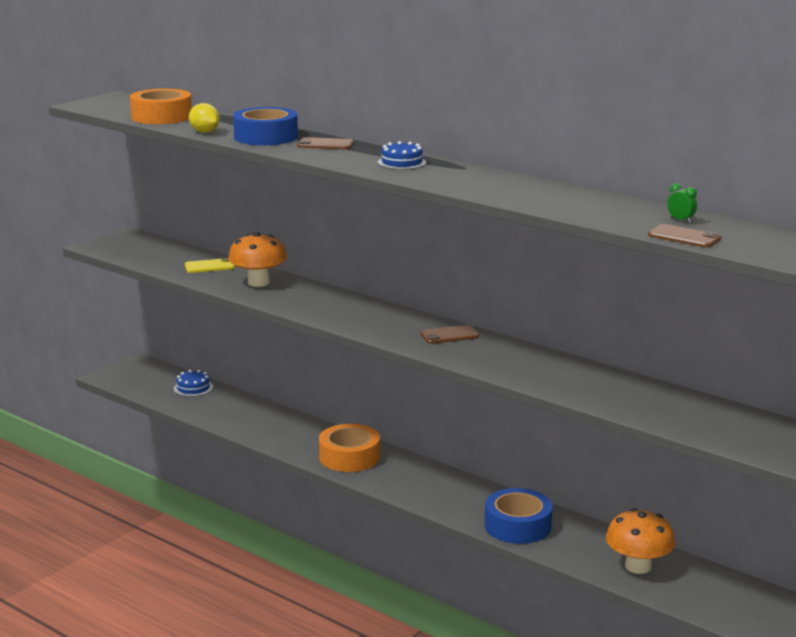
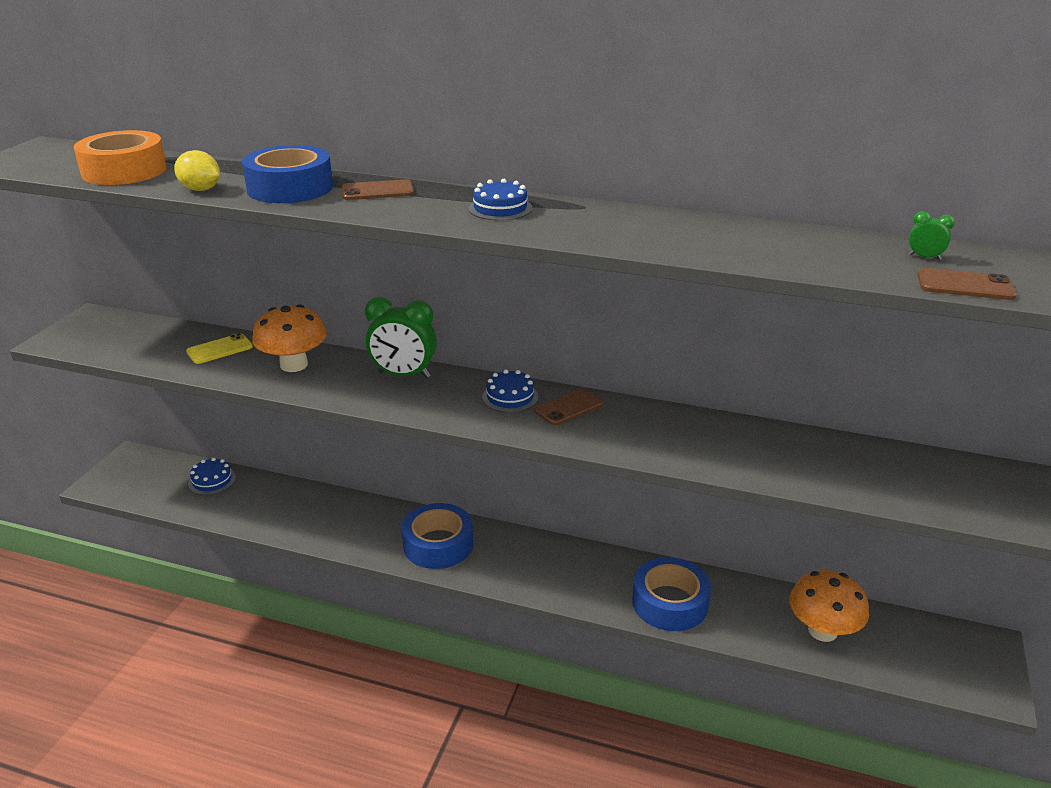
camera: 20 degrees left, 10 degrees up
(337, 299) = (403, 375): none -> green clock
(349, 457) = (438, 544): orange tape -> blue tape
(409, 323) = (510, 397): none -> blue cake

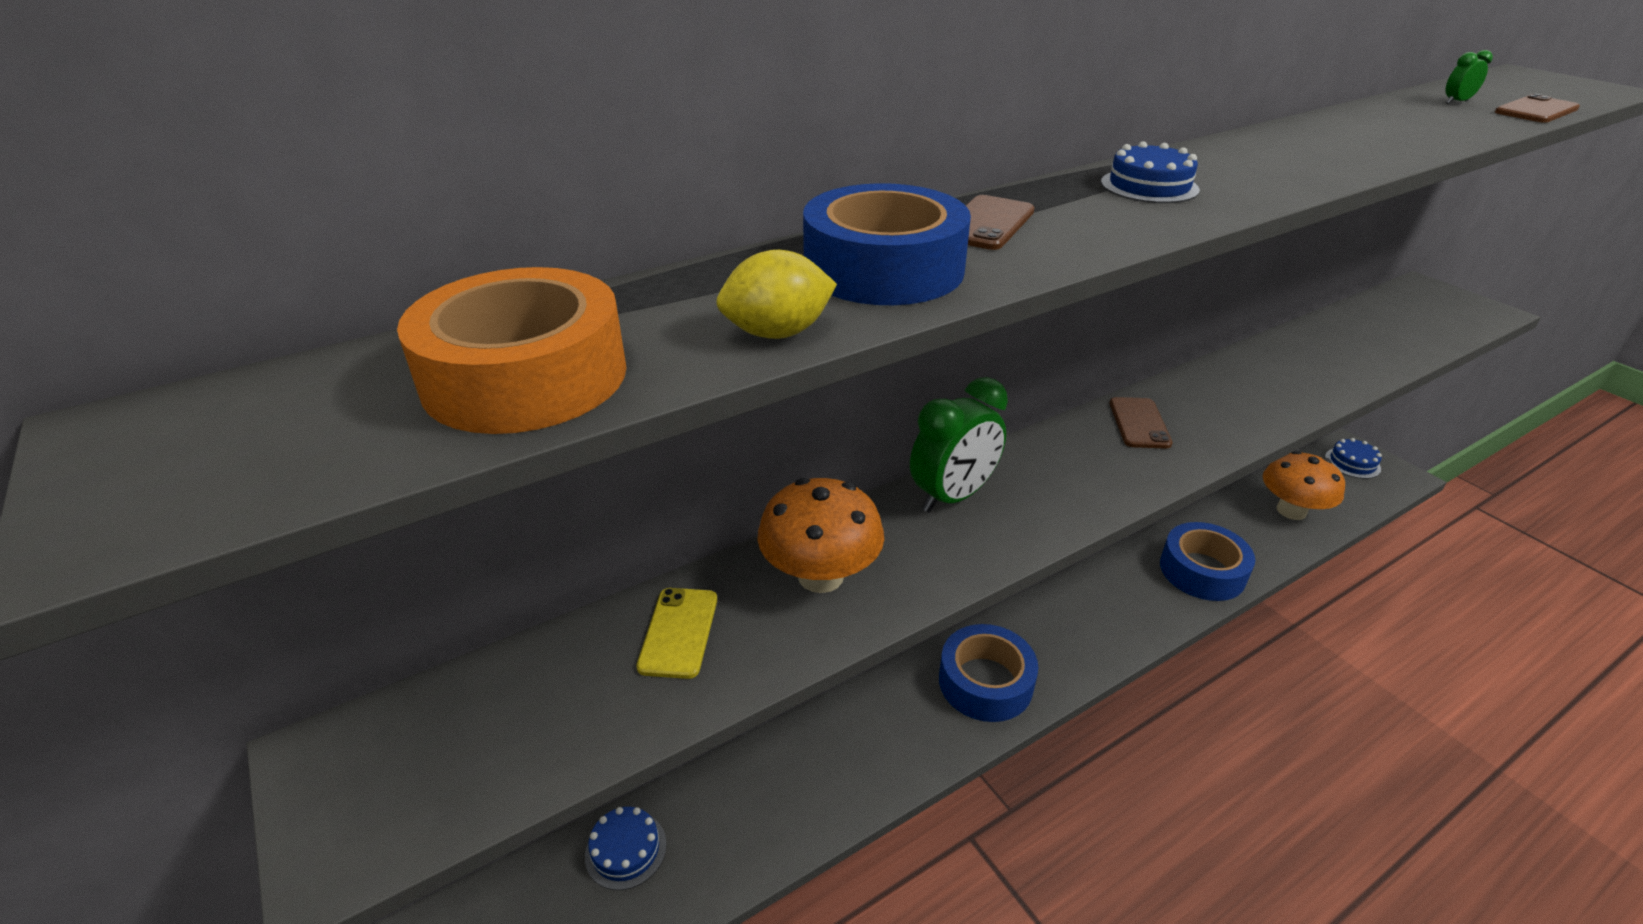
camera: 50 degrees left, 5 degrees up
(510, 397) = (1082, 447): blue cake -> blue cake (1352, 463)

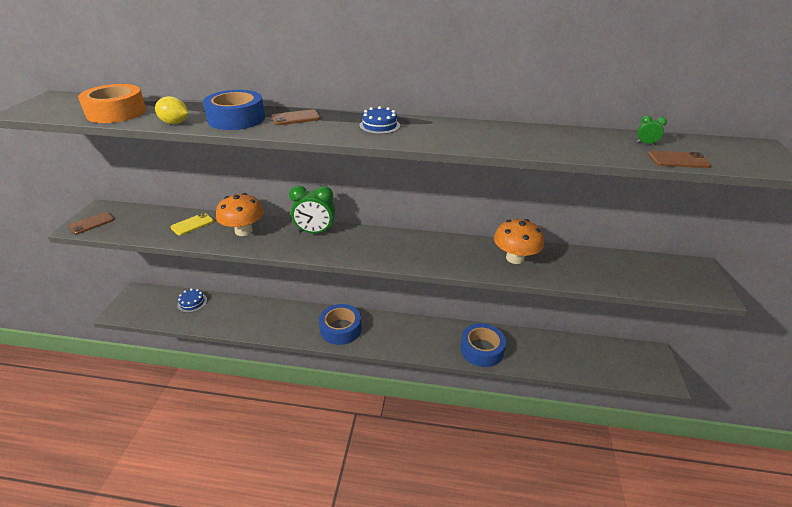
camera: 40 degrees right, 0 degrees up
(1139, 423) = (421, 244): brown phone -> brown phone (92, 223)
(1291, 510) = (568, 356): orange mushroom -> orange mushroom (515, 258)
(1352, 463) = (643, 359): blue cake -> none

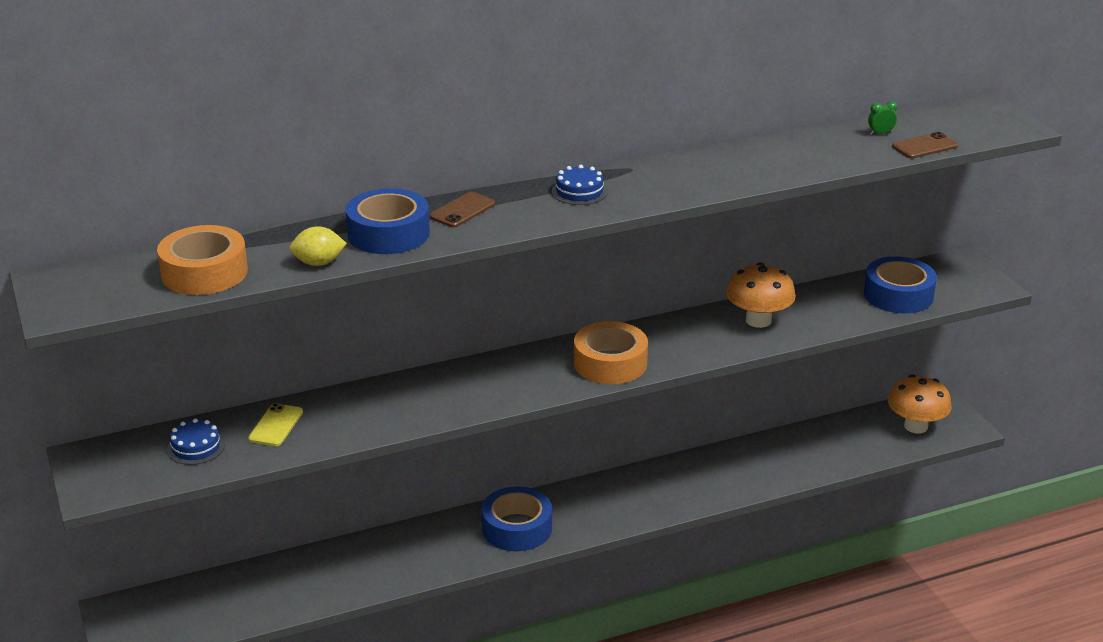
camera: 30 degrees left, 5 degrees down
(92, 223) = (108, 479): brown phone -> none
(192, 302) = (237, 585): blue cake -> blue cake (196, 447)
(243, 231) = (367, 407): orange mushroom -> orange mushroom (915, 426)
(315, 232) = (472, 374): green clock -> none
(396, 253) = (610, 363): none -> orange tape
(481, 349) = (732, 478): blue tape -> blue tape (898, 295)

